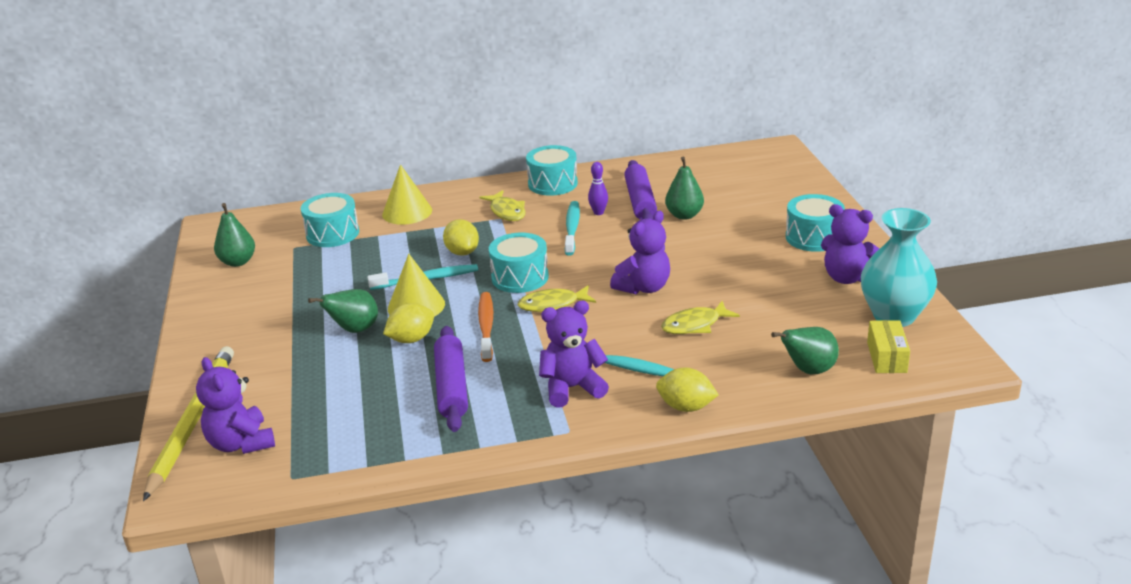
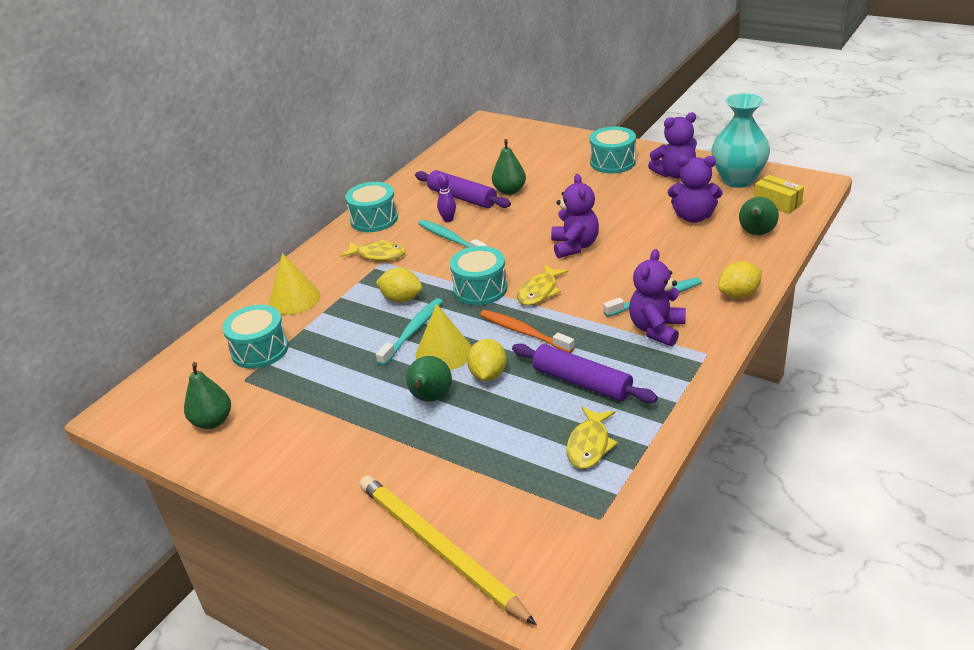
camera: 45 degrees left, 5 degrees up
(241, 443) = (513, 530): purple teddy bear -> purple teddy bear (693, 217)
(695, 325) = (649, 248): yellow fish -> yellow fish (589, 445)

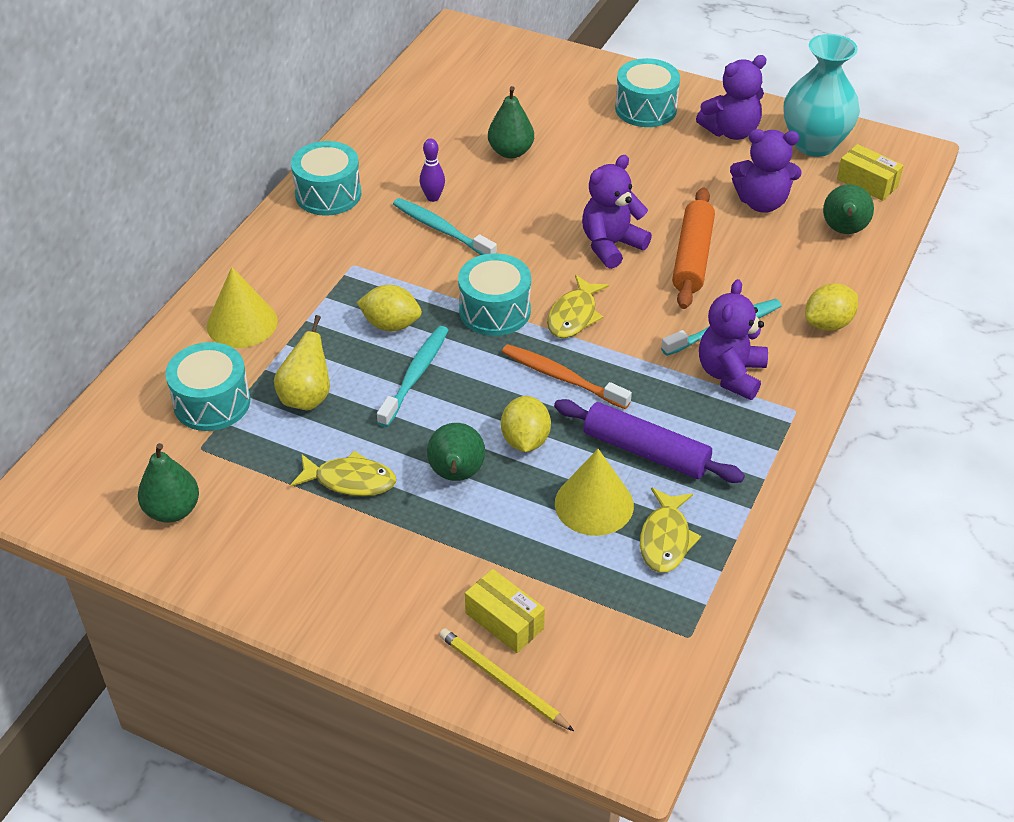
camera: 10 degrees left, 10 degrees up
(329, 346) = (307, 397): none -> yellow pear
(378, 255) = (345, 253): yellow fish -> yellow fish (350, 480)
(439, 549) = (502, 681): yellow pencil -> yellow pencil, size x0.56
(443, 353) = (462, 408): yellow cone -> yellow cone (594, 504)
(449, 503) = (504, 621): none -> yellow box
(462, 198) = (446, 161): purple rolling pin -> none
(574, 246) = (611, 245): purple teddy bear -> purple teddy bear turned 120 degrees counterclockwise
(636, 252) = (692, 257): none -> orange rolling pin

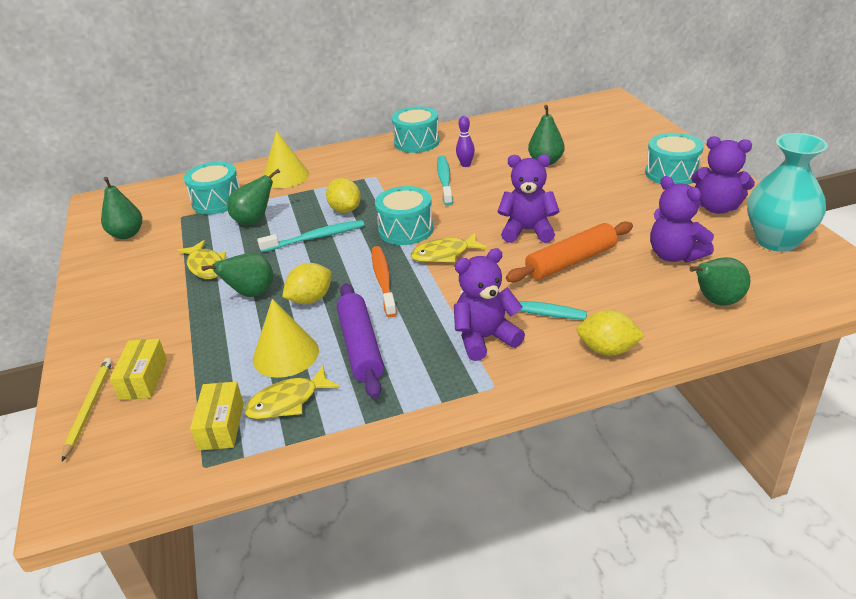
camera: 50 degrees right, 10 degrees down
(307, 397) = (254, 220): yellow pear -> green pear
(867, 183) = (787, 282): yellow box -> yellow box (221, 426)

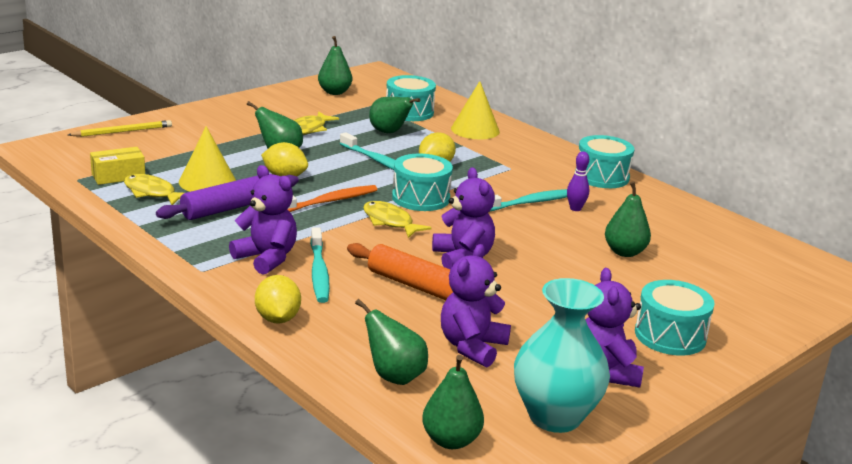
camera: 60 degrees right, 10 degrees down
(143, 379) = (158, 140): yellow box -> none
(811, 292) = (451, 440): none -> green pear

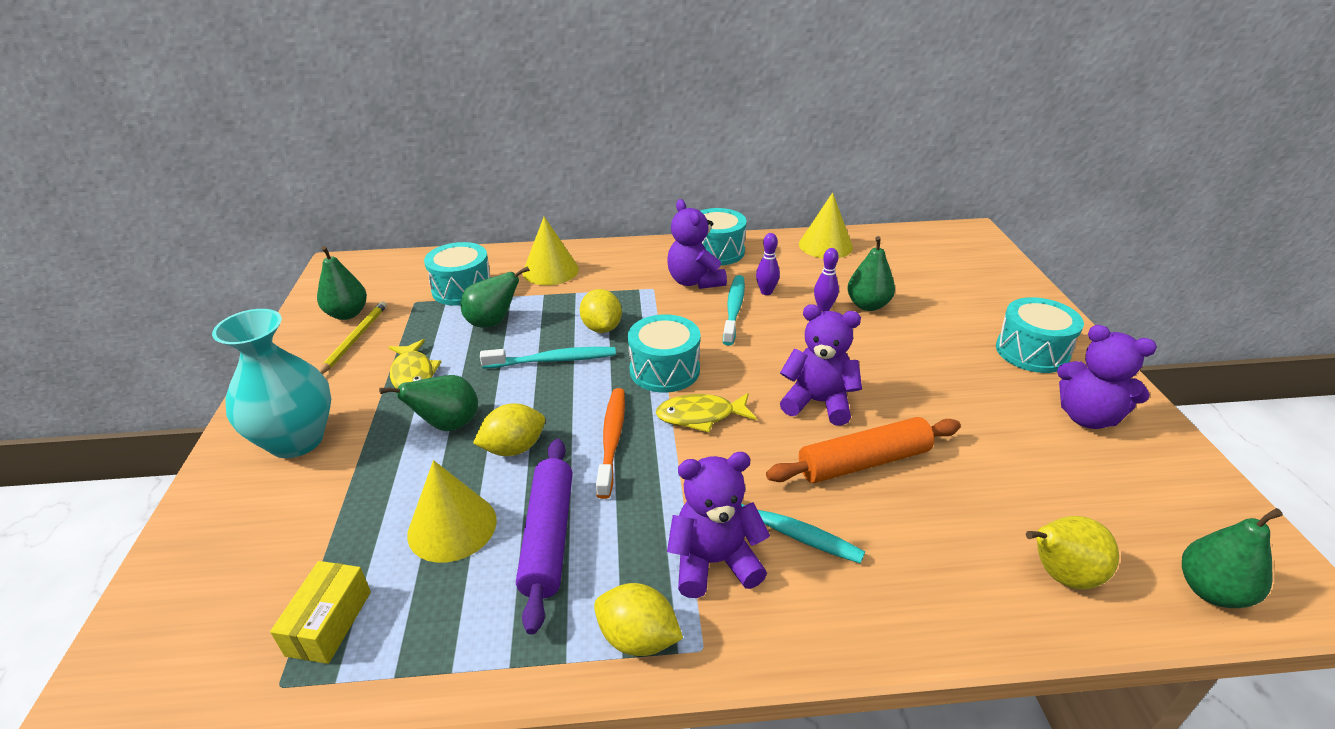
camera: 50 degrees left, 10 degrees up
(123, 131) = (192, 552): yellow pencil -> yellow pencil (355, 339)
(152, 193) = (425, 604): yellow fish -> none
(277, 319) = (880, 624): yellow lemon -> yellow lemon (638, 638)
(394, 376) = (1060, 575): green pear -> yellow pear
(472, 347) = (1012, 482): purple teddy bear -> purple teddy bear (694, 281)
(555, 416) = (1168, 489): turquoise vase -> turquoise vase (296, 440)
(589, 235) = (823, 308): none -> purple bowling pin
(692, 216) = (825, 245): none -> yellow cone

